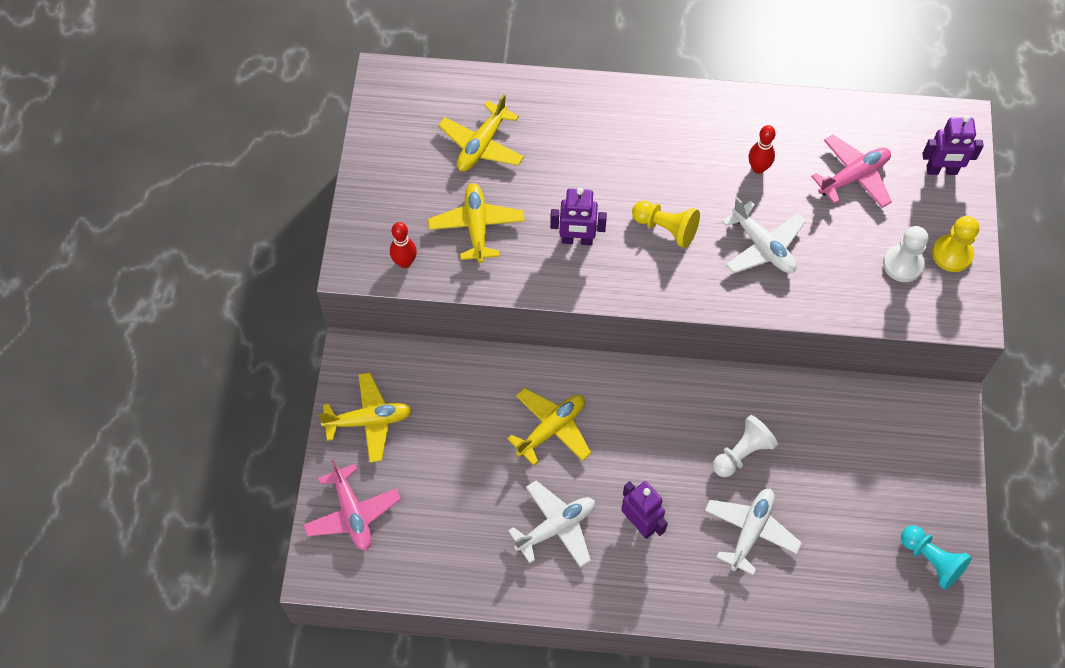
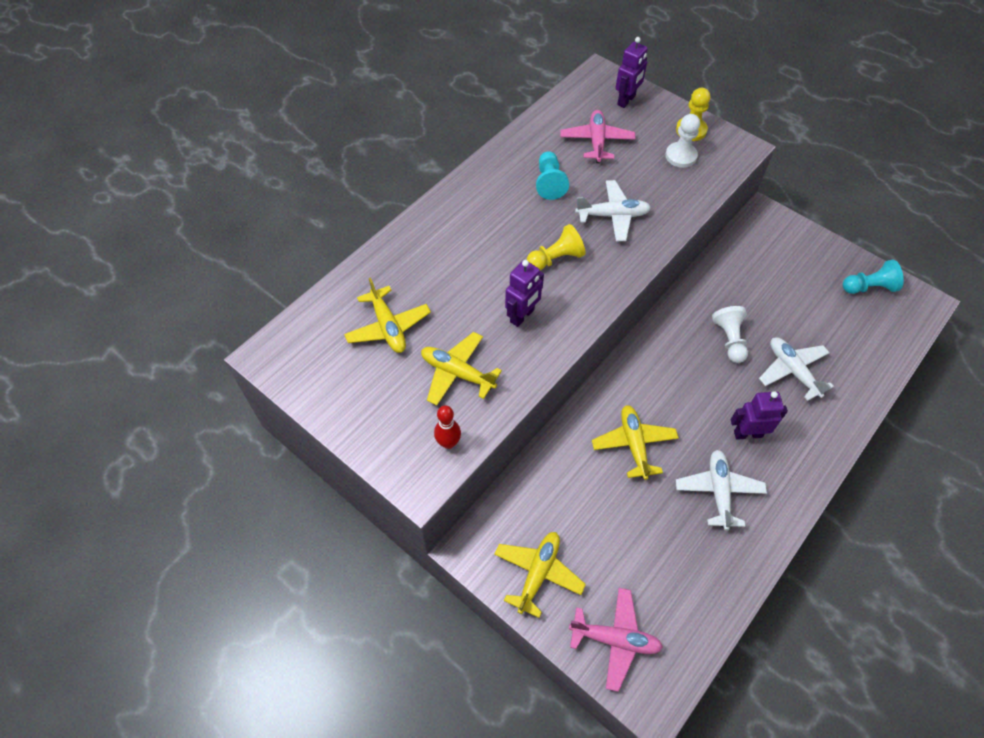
camera: 55 degrees left, 5 degrees down
(758, 168) = (549, 183): red bowling pin -> turquoise pawn

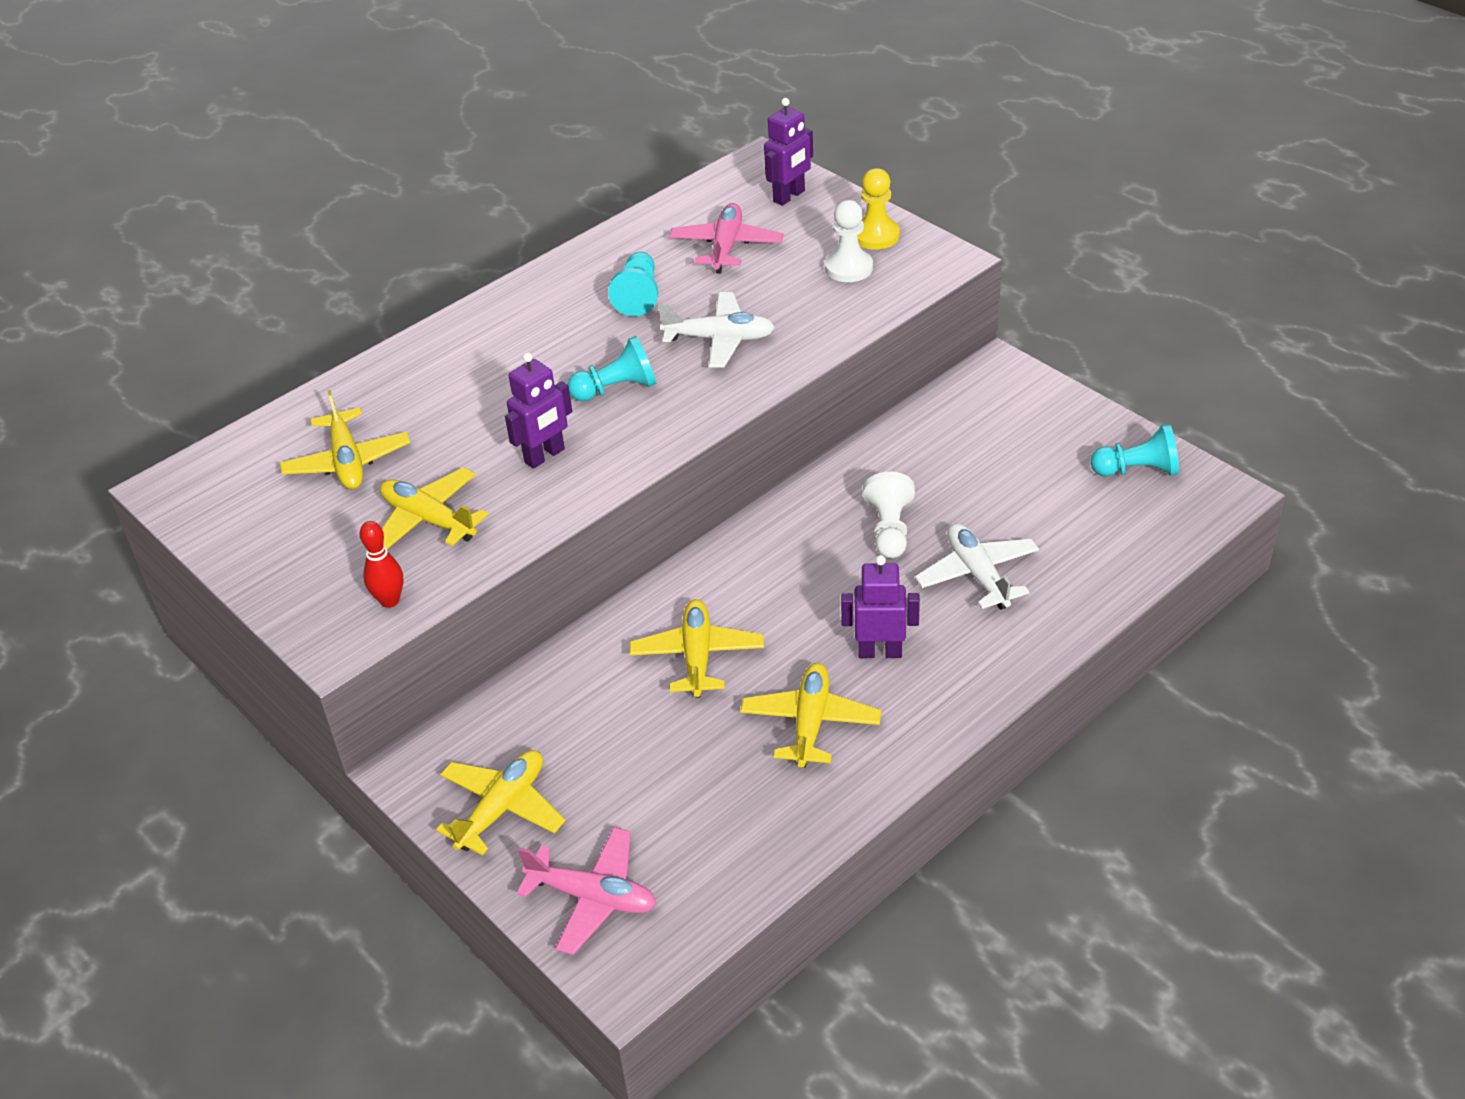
camera: 10 degrees right, 15 degrees down
(556, 259) = (617, 389): yellow pawn -> turquoise pawn
(718, 491) = (810, 723): white plane -> yellow plane

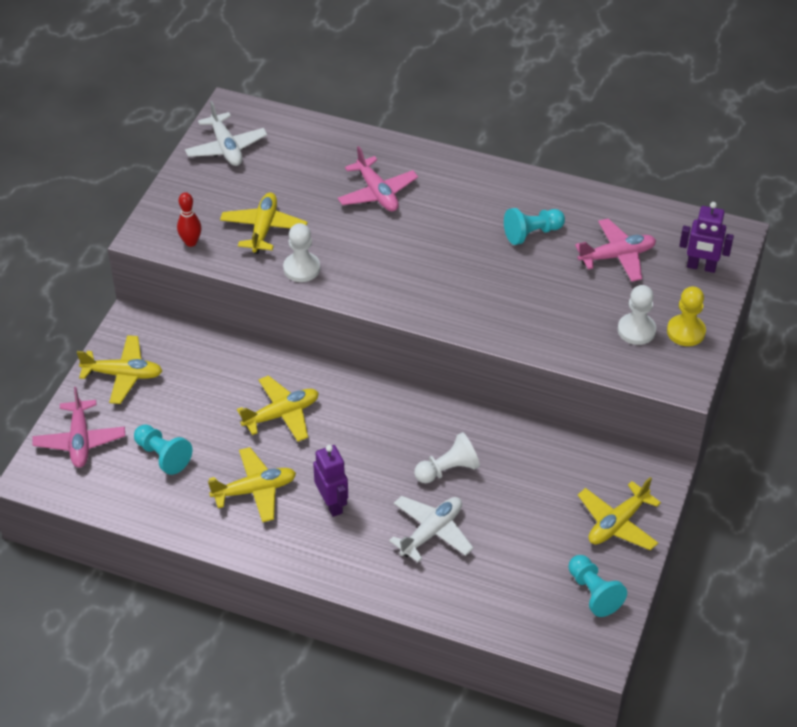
camera: 60 degrees right, 5 degrees up
(347, 461) = (293, 171): yellow plane -> yellow plane (617, 523)
(458, 398) = (377, 193): none -> pink plane
(533, 504) = (301, 268): none -> white pawn
(545, 456) = (347, 255): purple robot -> none
(617, 389) = (430, 262): turquoise pawn -> turquoise pawn (163, 456)
(719, 339) = (512, 292): white plane -> white plane (226, 147)

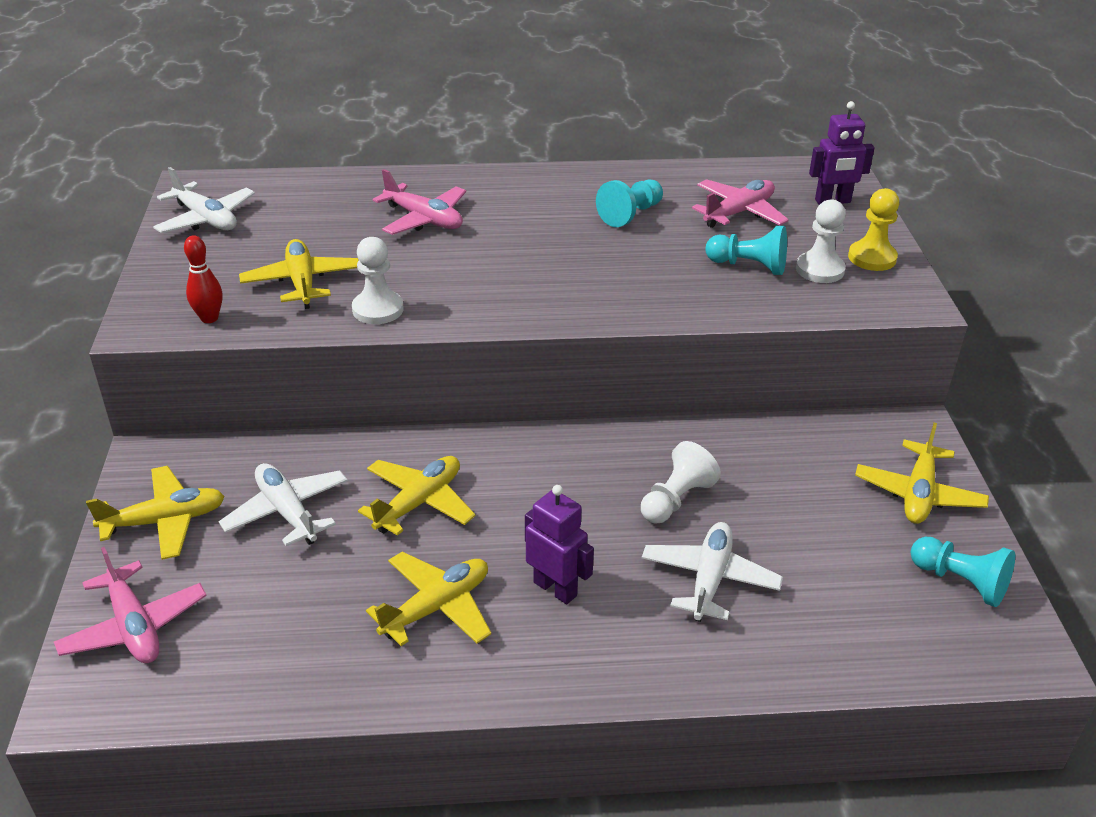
camera: 25 degrees left, 10 degrees down
(163, 456) = (275, 606): turquoise pawn -> turquoise pawn (749, 266)
(198, 393) = (287, 512): none -> white plane

